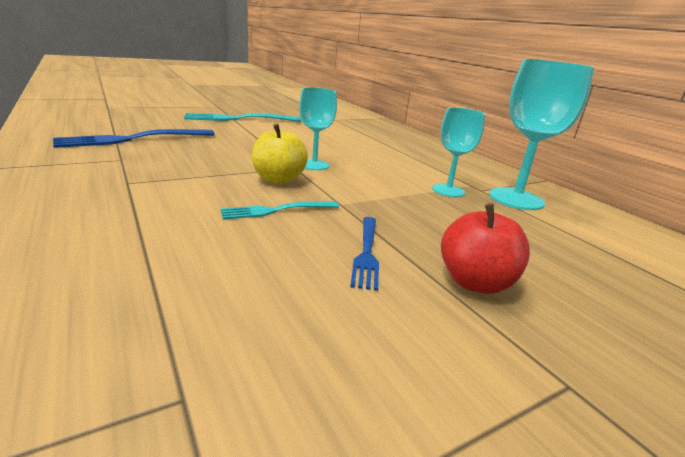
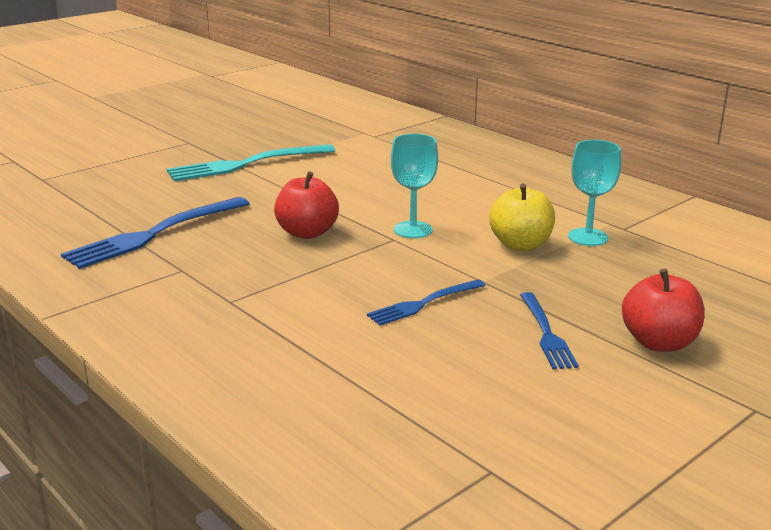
camera: 10 degrees left, 0 degrees up
(236, 154) = (307, 233): none -> red apple
(276, 210) = (423, 304): turquoise fork -> blue fork
(278, 179) = (390, 261): yellow apple -> yellow apple (520, 245)
(516, 199) = (667, 234): turquoise goblet -> none

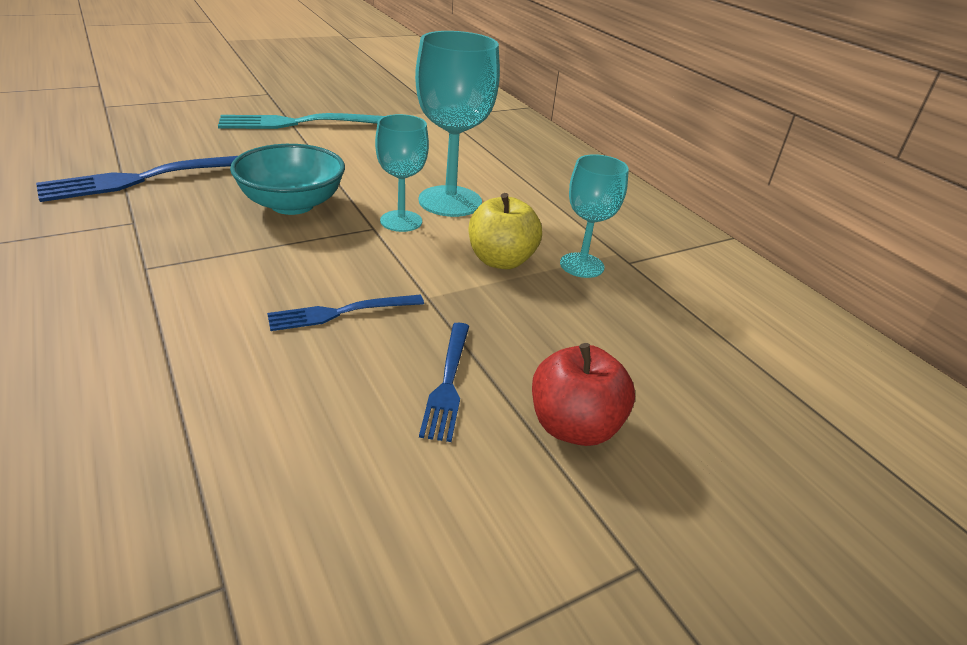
camera: 10 degrees right, 10 degrees up
(307, 233) = (292, 204): red apple -> turquoise bowl
(441, 207) = (450, 201): none -> turquoise goblet

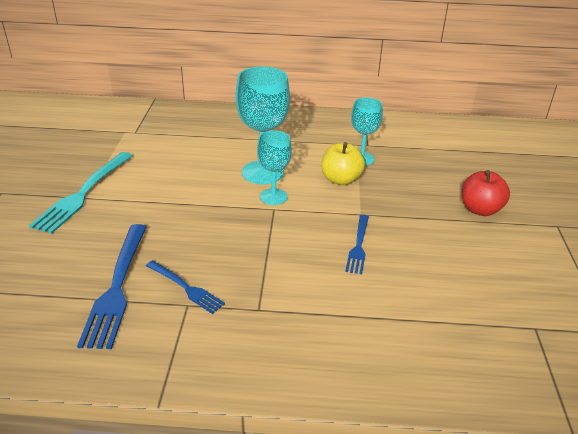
camera: 55 degrees left, 0 degrees up
(292, 204) = (218, 230): turquoise bowl -> none
(448, 383) = (436, 231): blue fork -> blue fork (186, 288)

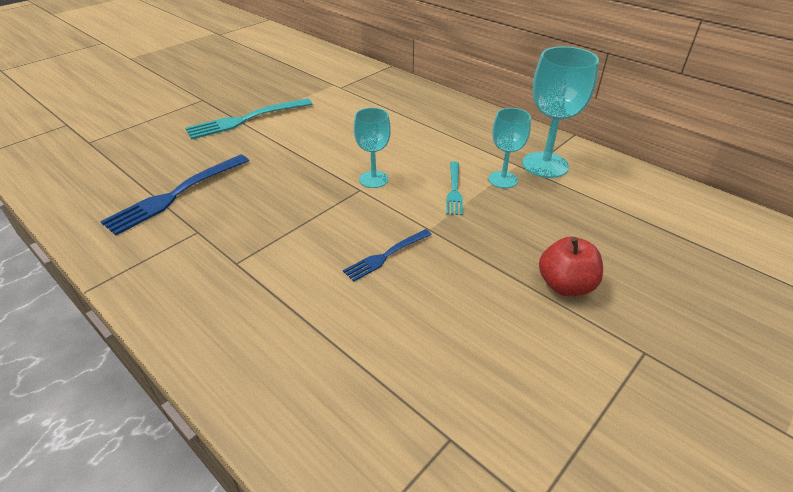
camera: 40 degrees right, 5 degrees up
(186, 288) = (213, 219): blue fork -> none
(263, 172) = (393, 155): turquoise goblet -> turquoise goblet (545, 165)
(341, 180) = (454, 190): yellow apple -> turquoise fork

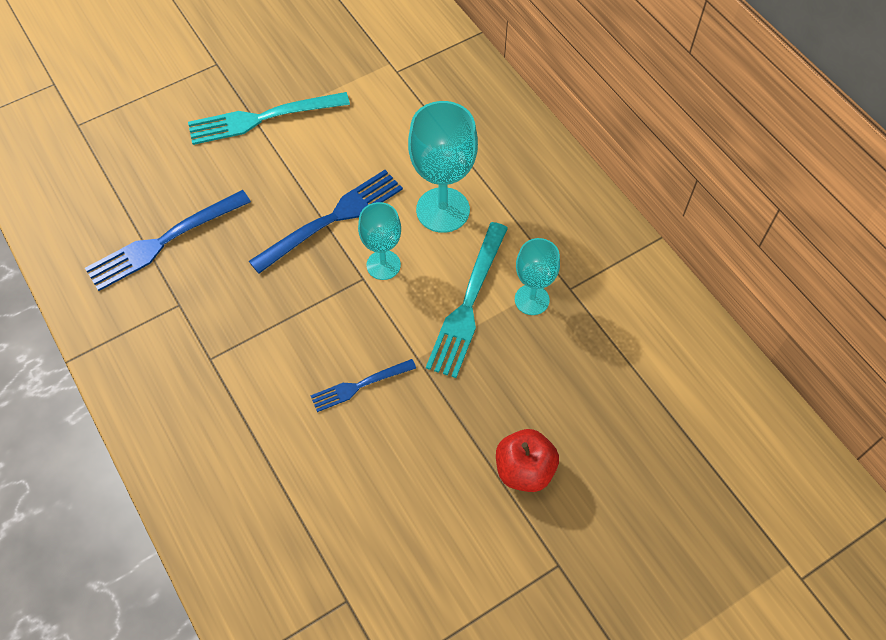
camera: 15 degrees right, 20 degrees up
(321, 161) = (332, 218): none -> blue fork
(454, 190) = (468, 304): turquoise fork -> turquoise fork, size x1.74
(545, 165) = (594, 286): turquoise goblet -> turquoise goblet (443, 210)

